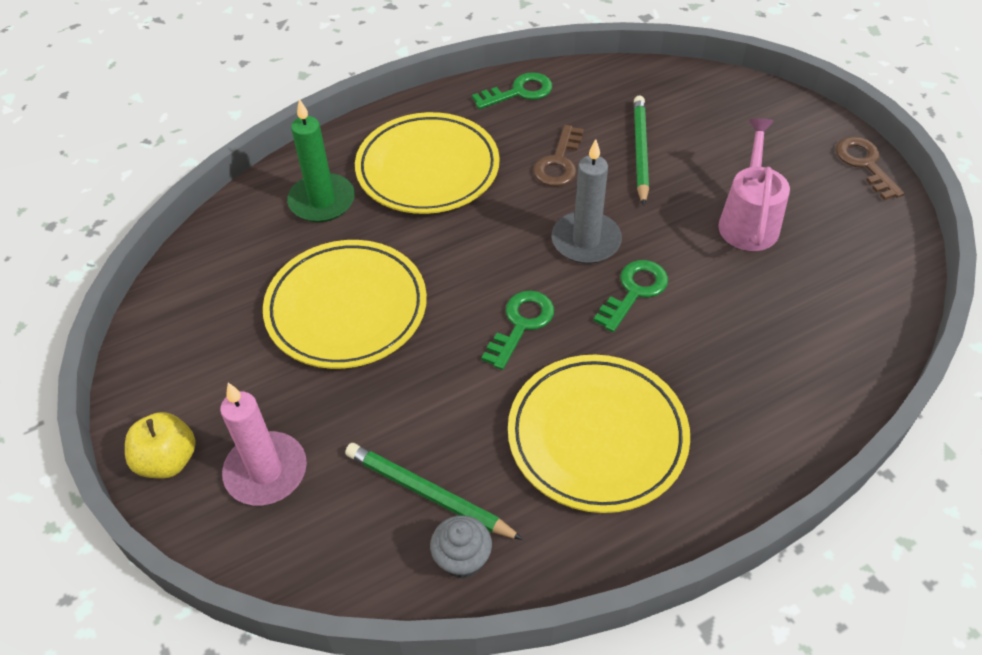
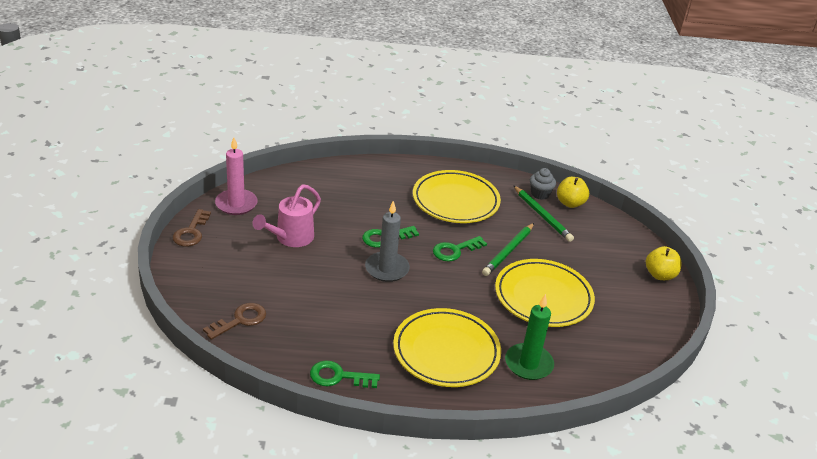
camera: 155 degrees left, 15 degrees down
(266, 471) = (612, 252): pink candle -> pink candle (236, 204)
(391, 568) = (570, 203): none -> yellow apple
(559, 163) = (360, 315): brown key -> brown key (240, 320)
(640, 151) = (303, 298): green pencil -> green pencil (508, 251)

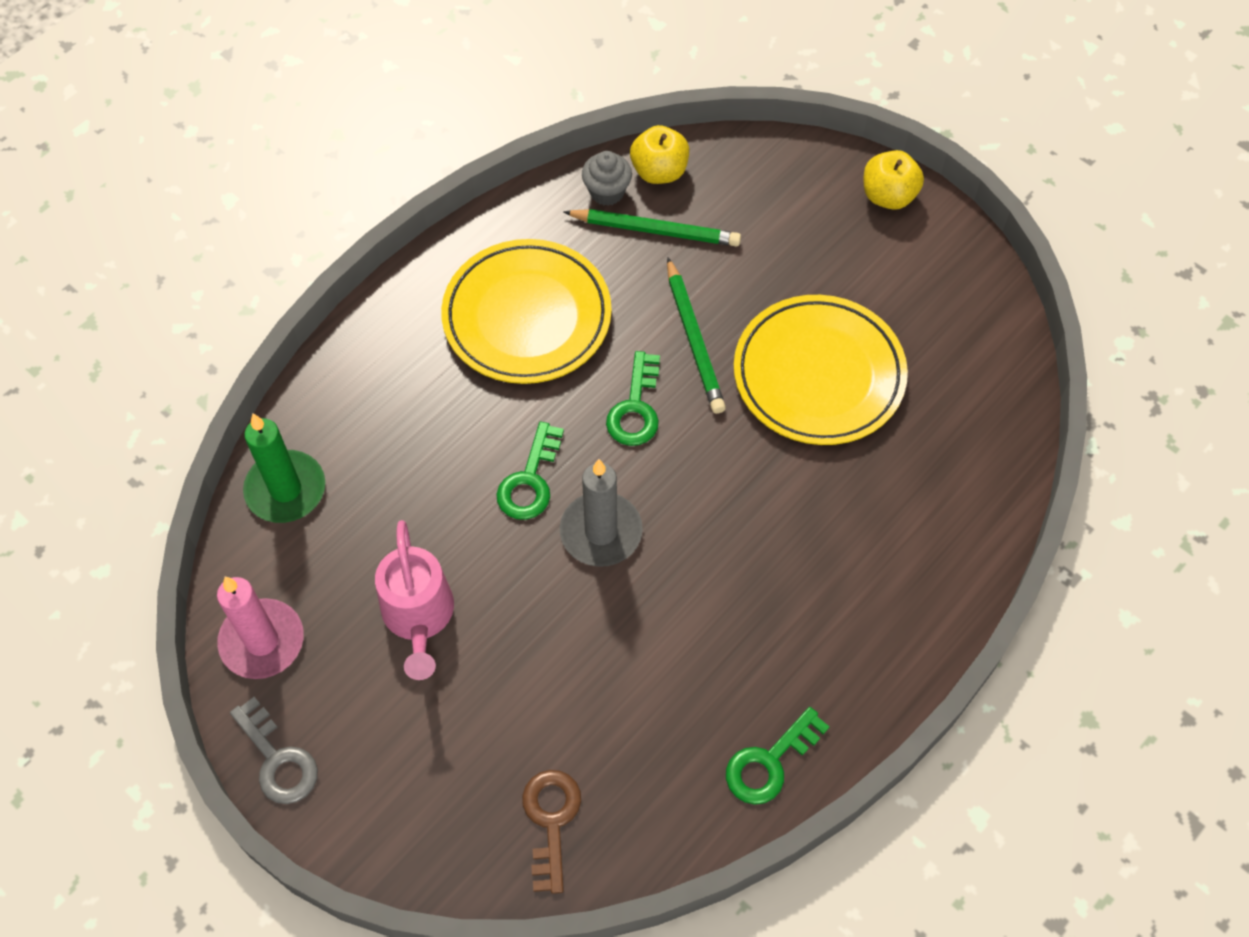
camera: 45 degrees left, 25 degrees up
(191, 232) = (278, 760): brown key -> grey key
(446, 352) = (827, 584): yellow plate -> none
(528, 364) = (924, 499): green candle -> green candle (286, 489)

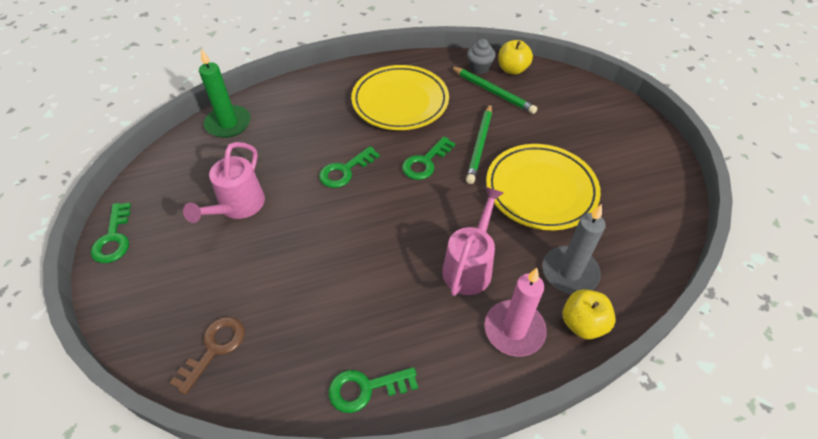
camera: 30 degrees right, 10 degrees down
(262, 641) = (158, 181): pink candle -> pink candle (514, 330)
(278, 760) = (114, 238): grey key -> green key
(601, 532) = (362, 211): grey candle -> grey candle (570, 272)
(793, 538) = (470, 266): none -> pink watering can
(888, 196) = (636, 124): yellow apple -> yellow apple (583, 323)

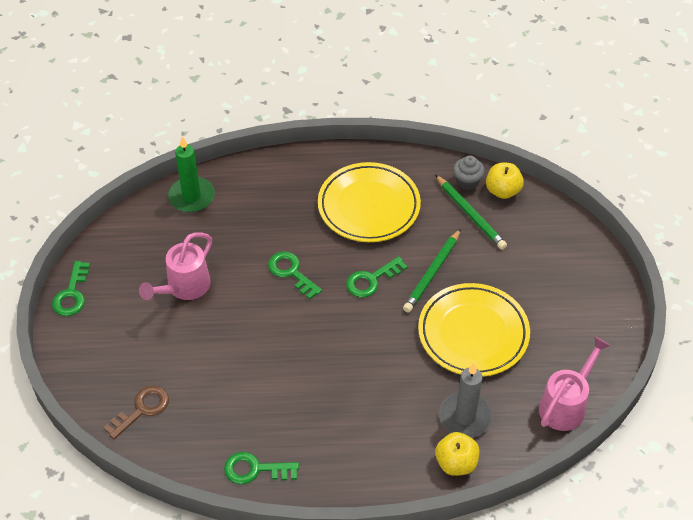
camera: 15 degrees right, 0 degrees up
(345, 171) = (291, 272): green key -> green key turned 75 degrees clockwise
(470, 266) = (376, 390): pink watering can -> pink watering can (566, 405)
(514, 330) = (394, 454): pink candle -> none

